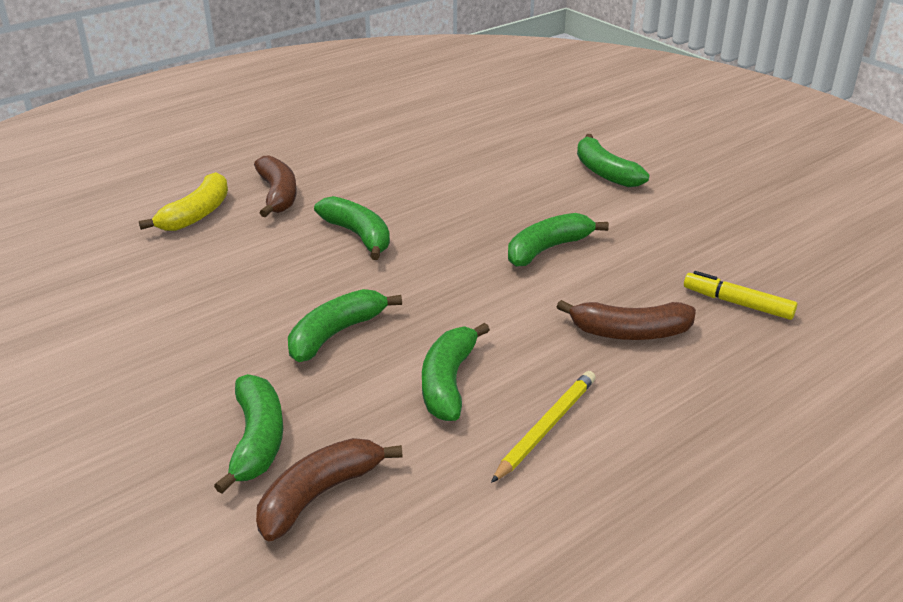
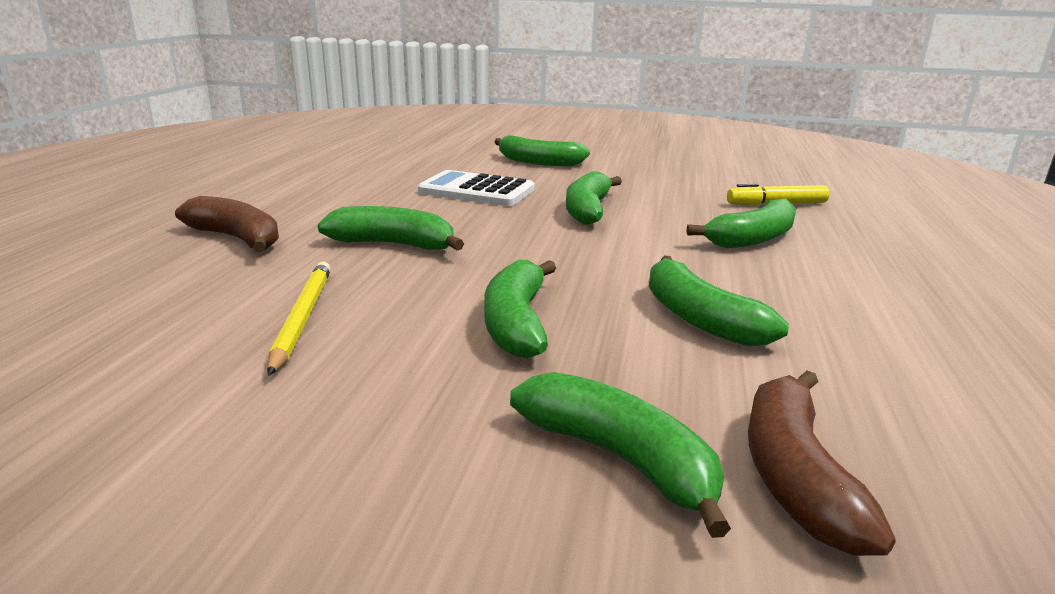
camera: 40 degrees left, 10 degrees down
(196, 214) = (142, 279): yellow banana -> none
(495, 195) = (476, 191): none -> white calculator
(546, 428) = (838, 317): yellow pencil -> yellow pencil (302, 318)
(629, 332) = (752, 239): brown banana -> green banana

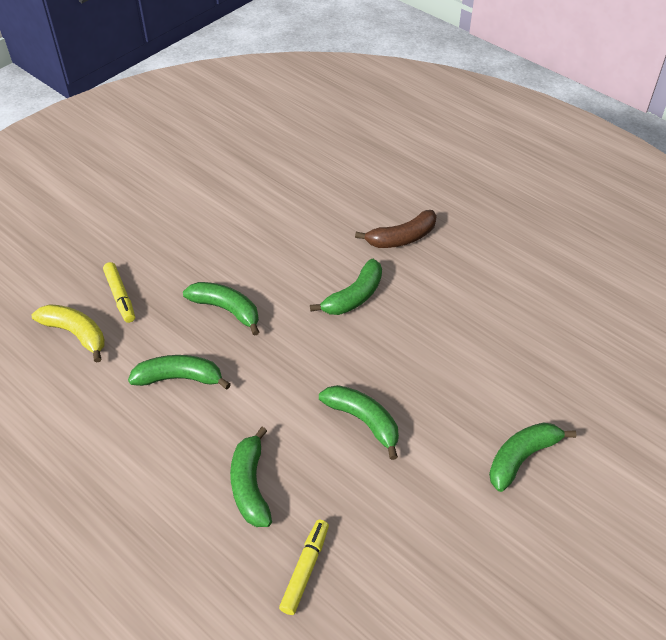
camera: 120 degrees right, 25 degrees up
(302, 318) = (282, 245): yellow pencil -> none
(476, 191) = (446, 374): white calculator -> none
(620, 459) = (120, 296): green banana -> yellow marker
(795, 475) = (76, 334): brown banana -> yellow banana

